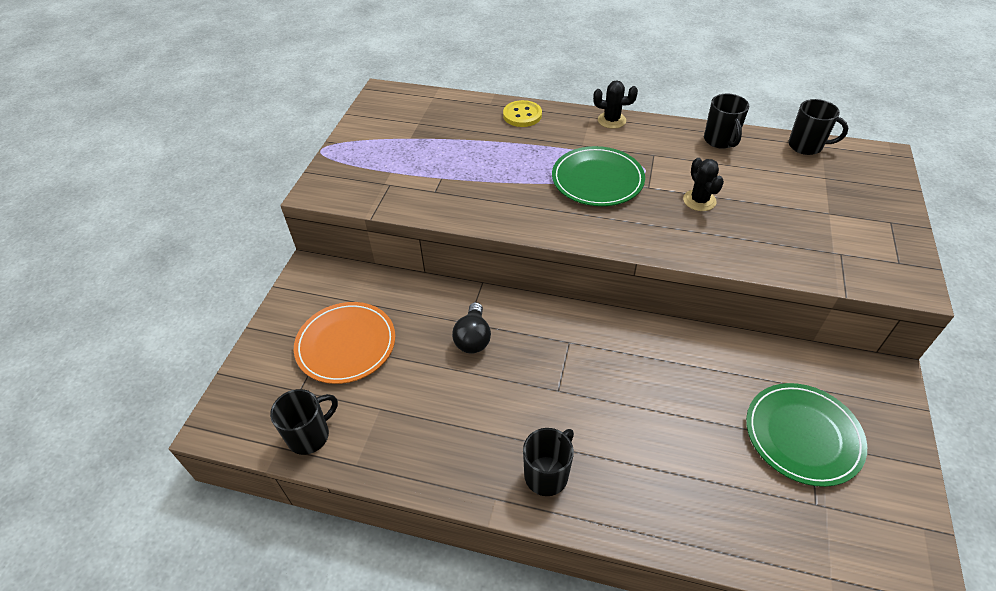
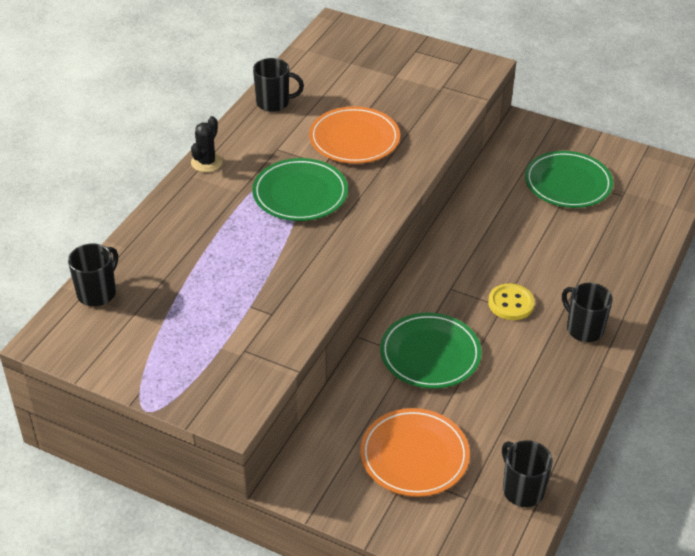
camera: 80 degrees left, 5 degrees down
(473, 338) = (430, 354): black light bulb -> green plate
(522, 115) = (163, 225): yellow button -> yellow button (511, 303)
(699, 200) = (354, 139): black cactus -> orange plate
(806, 146) = (304, 58): black mug -> black mug (97, 293)

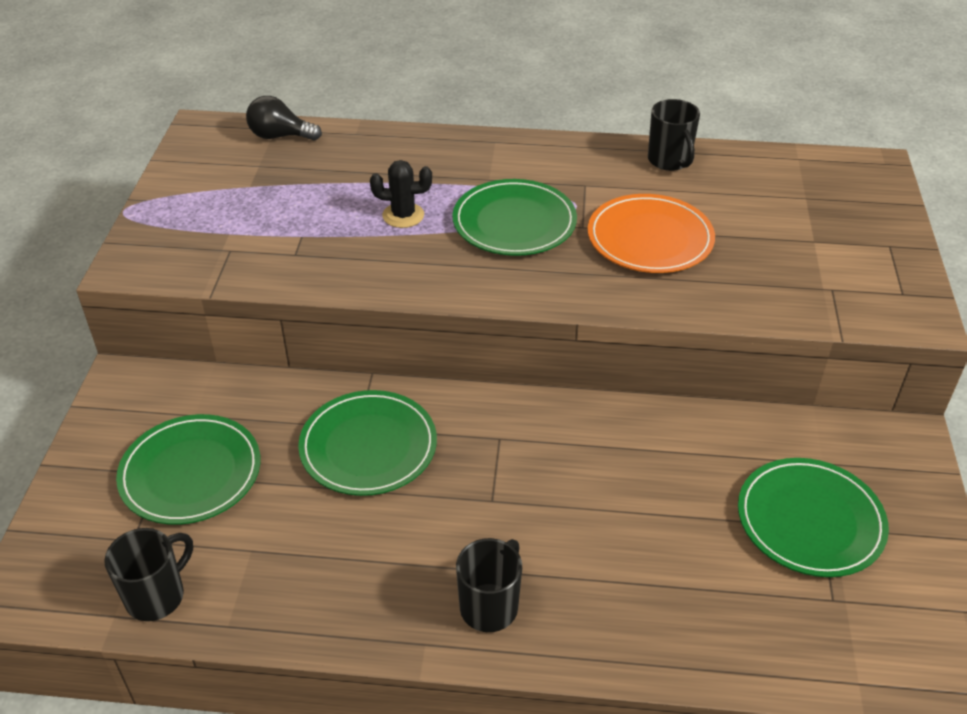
camera: 70 degrees right, 0 degrees up
(97, 293) = (280, 136): black mug -> black light bulb
(206, 162) = (524, 144): black cactus -> black cactus (403, 215)
(414, 455) = (191, 473): orange plate -> green plate
(511, 303) = (502, 508): yellow button -> none

